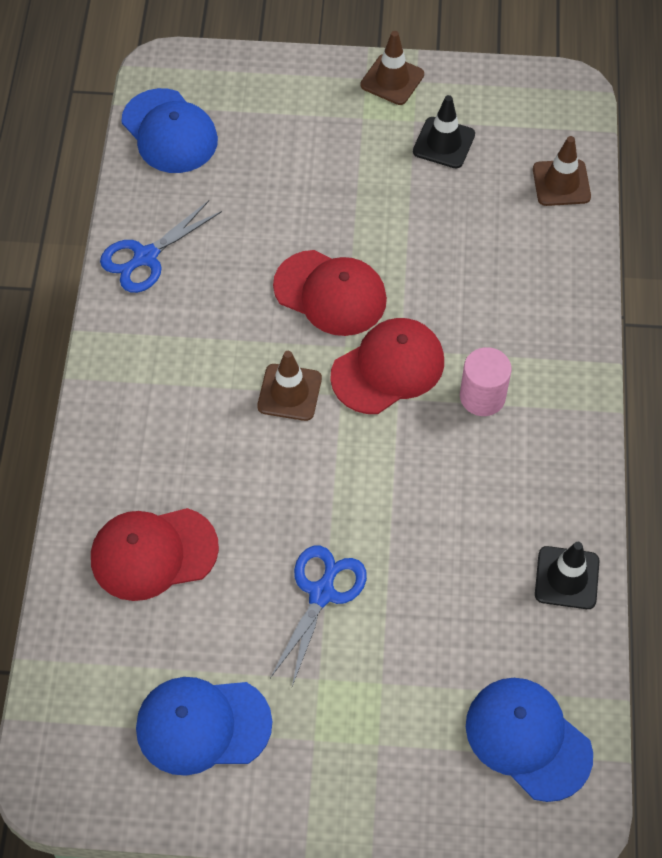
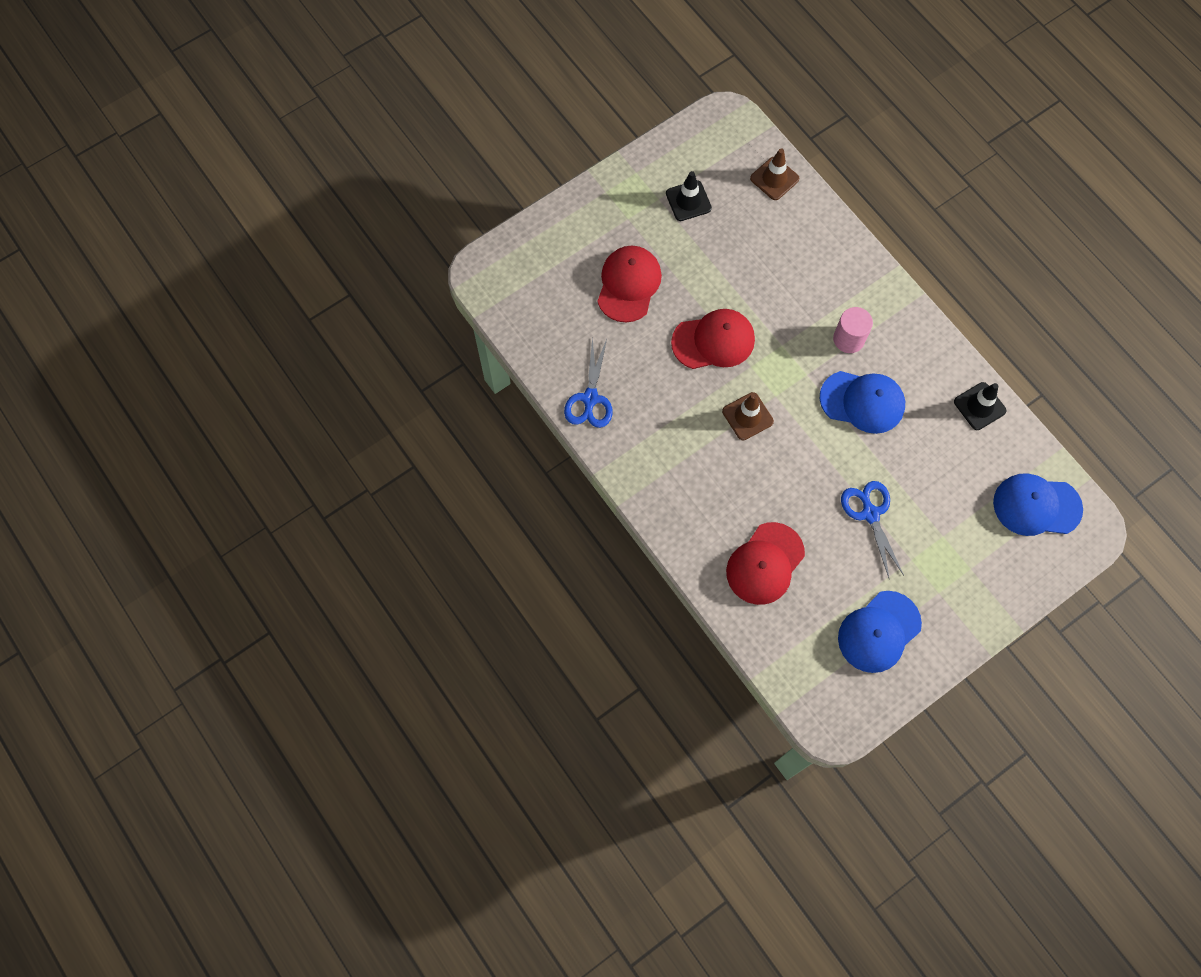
camera: 40 degrees left, 10 degrees up
(169, 132) = (525, 310): blue cap -> blue cap (862, 402)
(388, 368) = (785, 361): red cap -> red cap (628, 284)
(392, 80) = (621, 181): brown traffic cone -> none

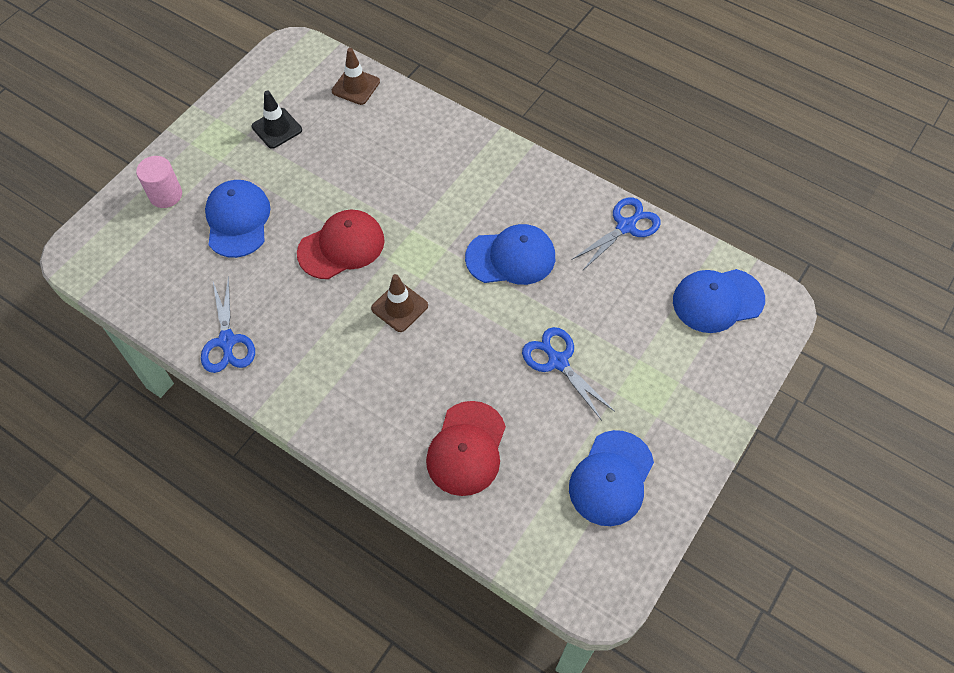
camera: 20 degrees left, 10 degrees down
(628, 284) = (237, 220): red cap -> blue cap
(848, 339) = (476, 204): pink cylinder -> pink cylinder (165, 195)
(979, 406) = (626, 226): black traffic cone -> blue scissors

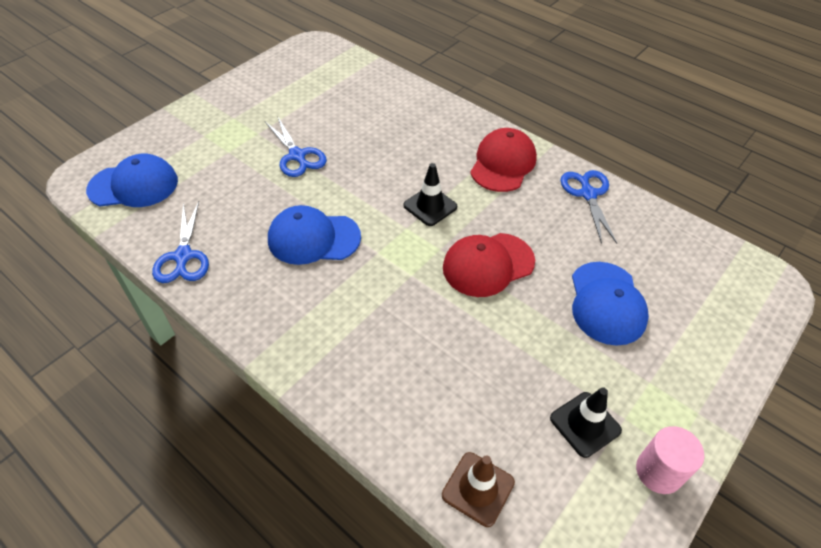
camera: 175 degrees left, 10 degrees down
(165, 195) = (702, 341): pink cylinder -> pink cylinder (658, 471)
(399, 307) = (430, 206): brown traffic cone -> black traffic cone
(466, 448) = (385, 113): red cap -> red cap (503, 163)
(611, 478) = (284, 90): blue cap -> none
(626, 226) = (183, 256): blue scissors -> blue scissors turned 60 degrees counterclockwise

